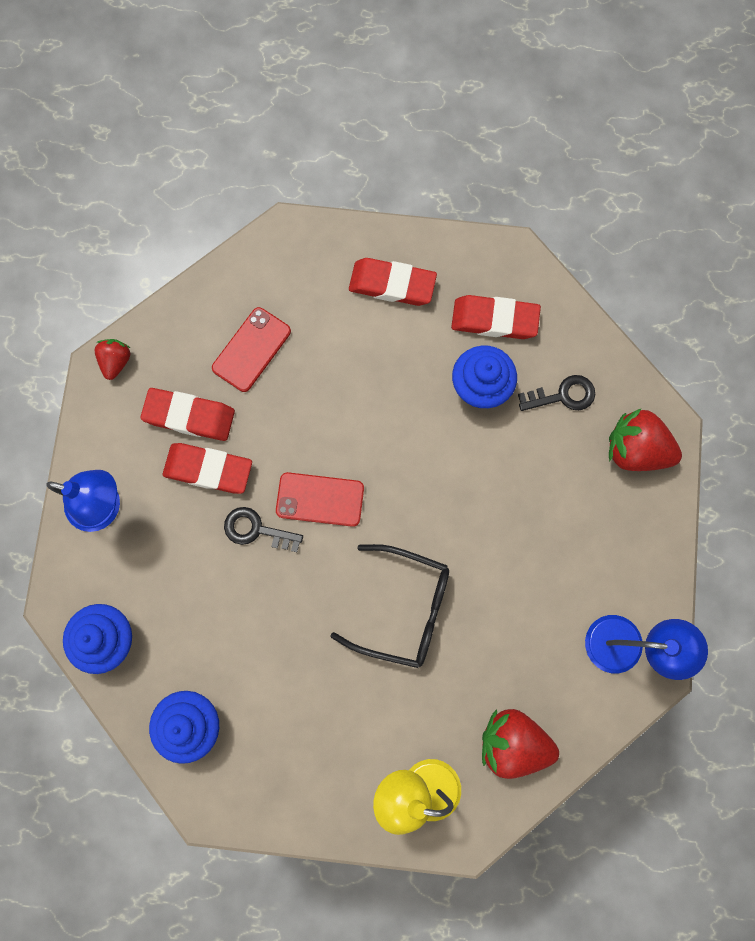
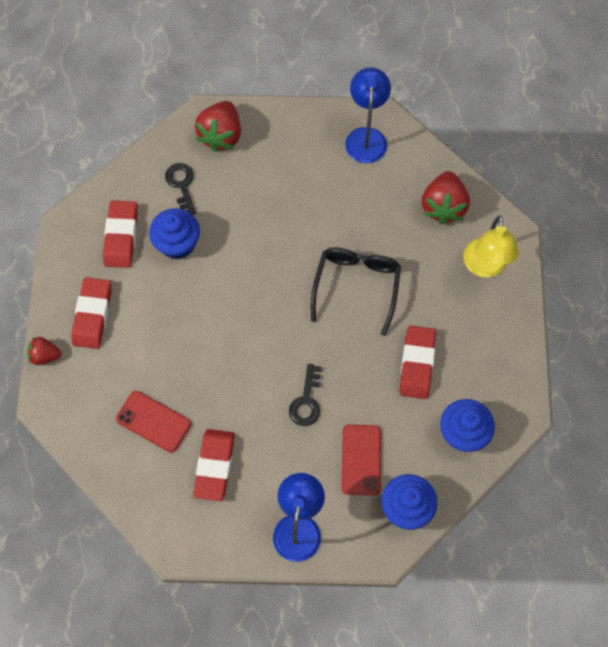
camera: 95 degrees left, 10 degrees down
(116, 361) = (169, 535): red strawberry -> red strawberry (45, 355)
(208, 469) = (259, 444): red eraser -> red eraser (417, 364)
(320, 499) = (277, 354): red phone -> red phone (361, 460)

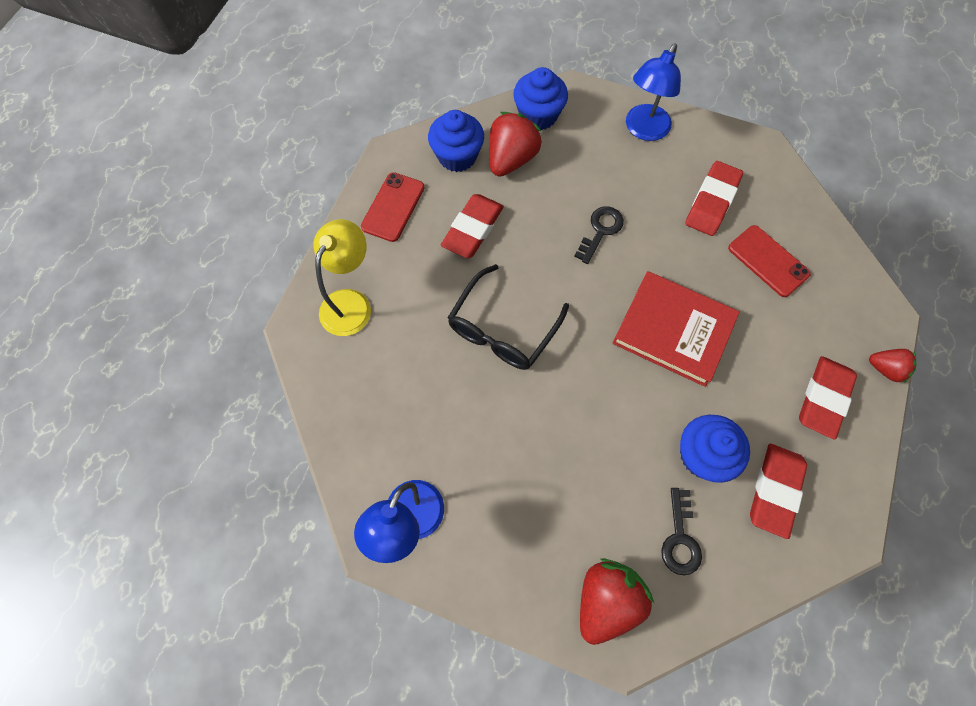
camera: 160 degrees left, 0 degrees up
(221, 331) = (673, 330): none -> red book
(361, 460) = (565, 164): red phone -> red phone (393, 207)
(443, 206) = (359, 389): red strawberry -> red strawberry (511, 159)

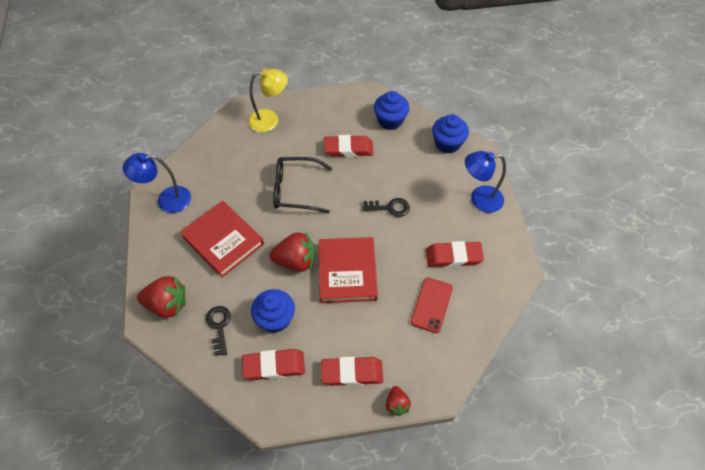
camera: 60 degrees right, 10 degrees down
(393, 207) = (337, 109): red phone -> none
(511, 159) = (407, 145): red strawberry -> red strawberry (296, 261)
(535, 468) = (223, 240): none -> red book
(680, 538) = (219, 326): black key -> black key turned 105 degrees clockwise

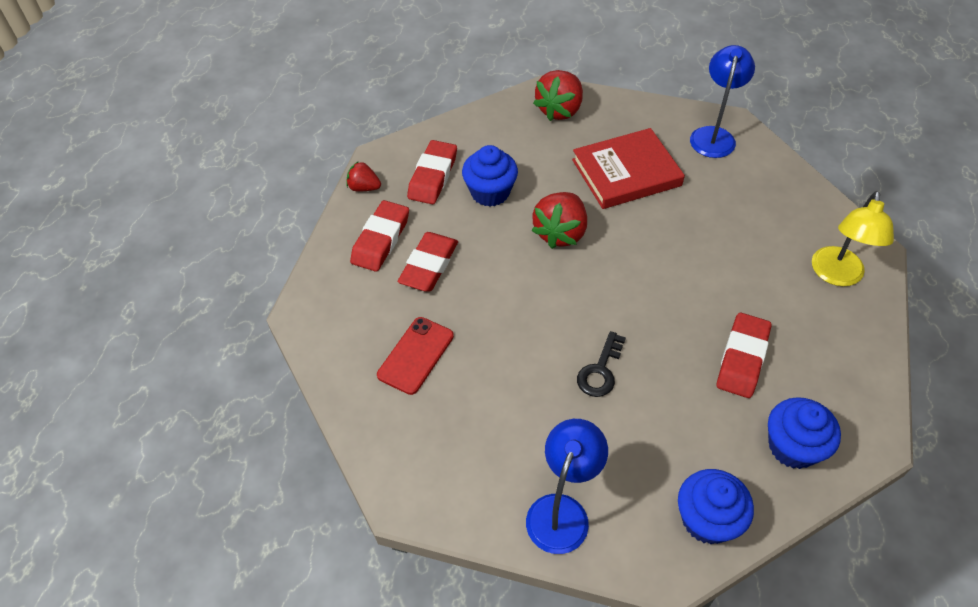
camera: 115 degrees right, 5 degrees down
(219, 326) = (508, 144): black key -> none
(296, 190) = (680, 267): black glasses -> none
(347, 272) = (516, 280): red book -> none
(396, 404) = (318, 267): red strawberry -> red strawberry (364, 187)
(431, 305) = (416, 355): red phone -> red phone turned 75 degrees clockwise
(453, 257) = (474, 417): red eraser -> red eraser (429, 265)

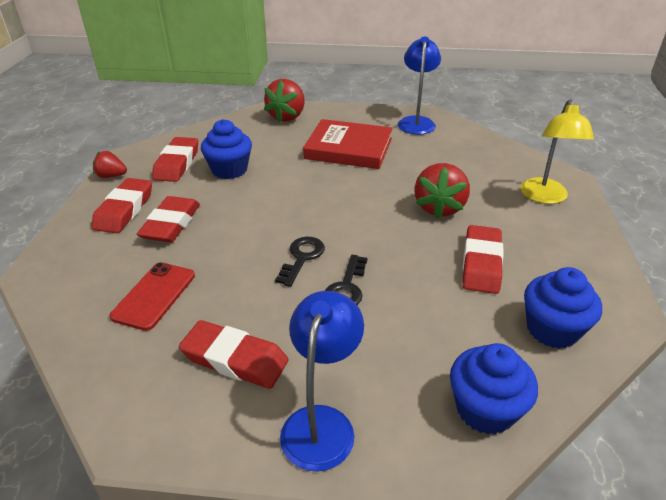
camera: 10 degrees left, 15 degrees down
(490, 437) = (235, 359): none -> red eraser
(559, 327) = (302, 258): none -> black key
(560, 233) = (295, 191): red strawberry -> red strawberry (439, 208)
(626, 173) = (348, 148): red book -> red book turned 45 degrees clockwise

